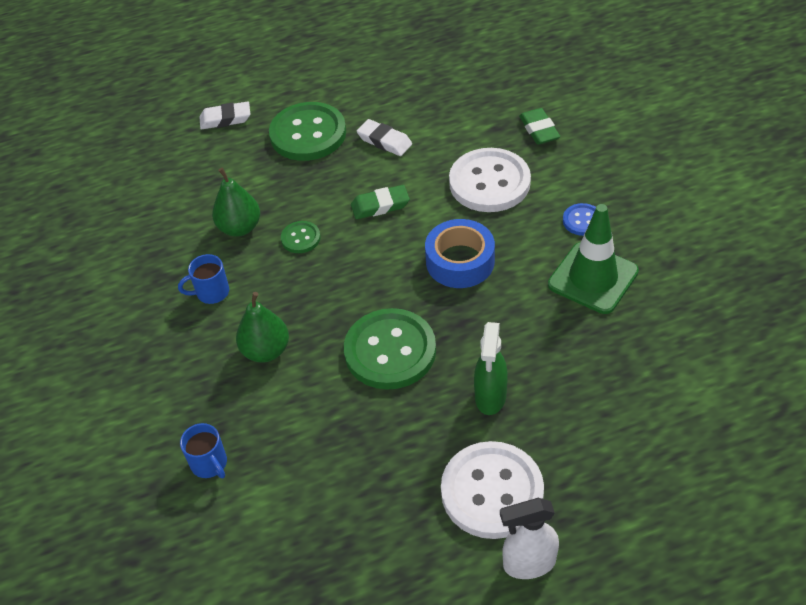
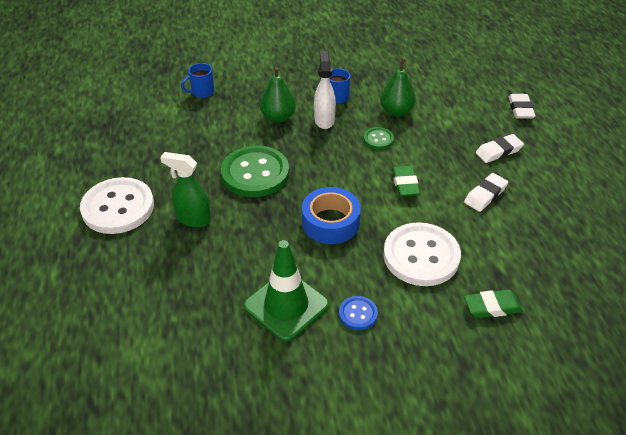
camera: 95 degrees right, 5 degrees down
(308, 134) = (498, 151): green button -> white eraser
(528, 563) = (58, 216): white spray bottle -> white spray bottle (324, 120)

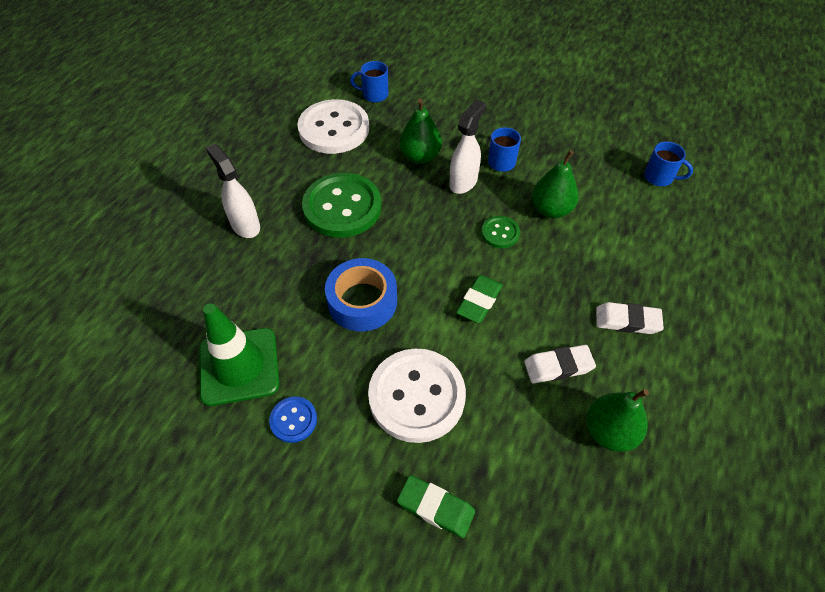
camera: 35 degrees right, 10 degrees up
(118, 207) = (197, 179): white button -> white button (334, 129)
(193, 219) = (245, 225): green spray bottle -> white spray bottle
(442, 64) = (659, 177): none -> blue mug
(520, 109) = (708, 281): white eraser -> none
(544, 213) = (609, 431): none -> green pear

